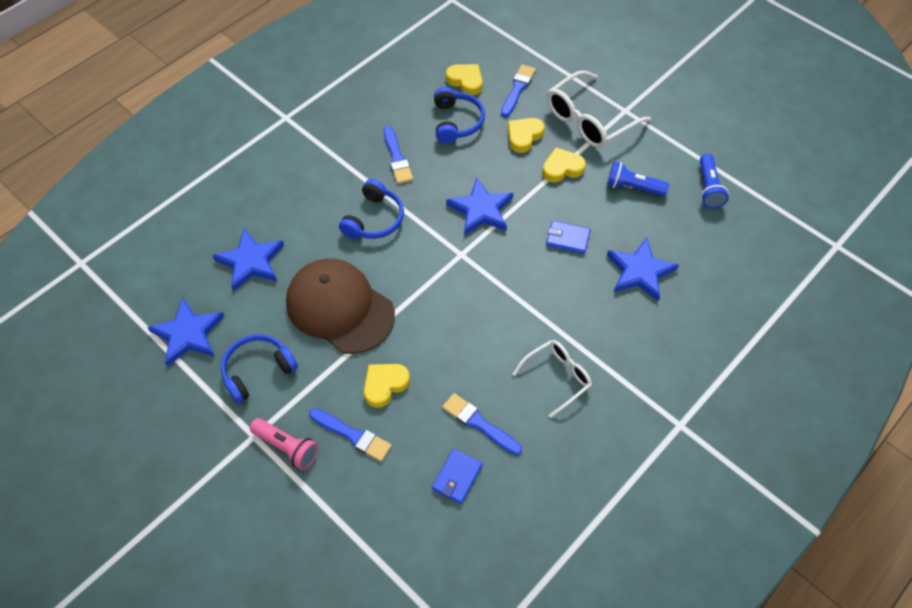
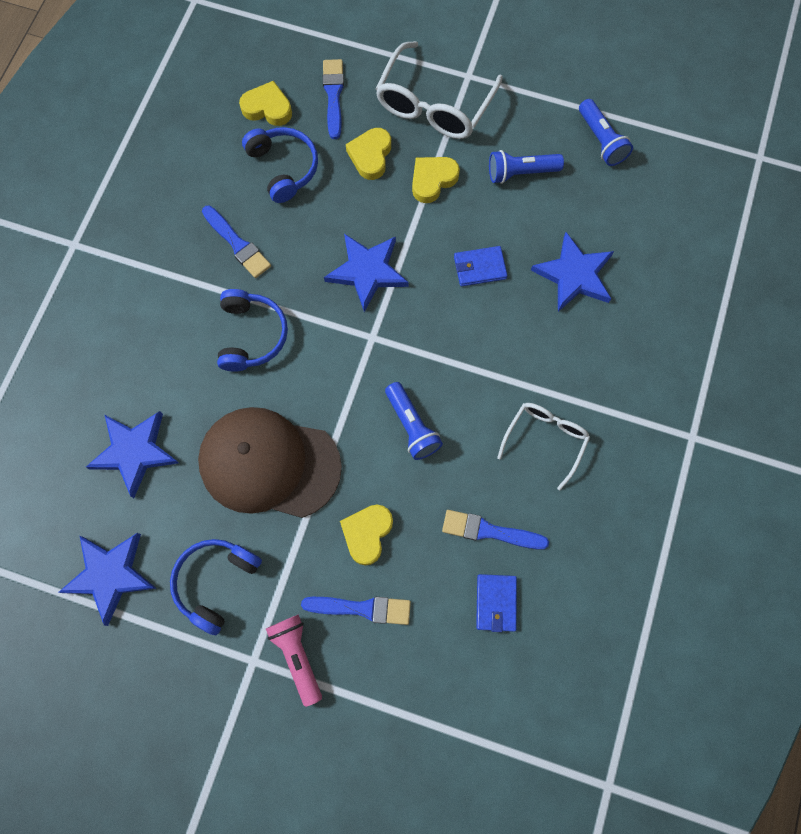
camera: 25 degrees left, 15 degrees up
(287, 447) = (297, 656): pink flashlight -> pink flashlight turned 120 degrees counterclockwise
(458, 325) = (412, 426): none -> blue flashlight

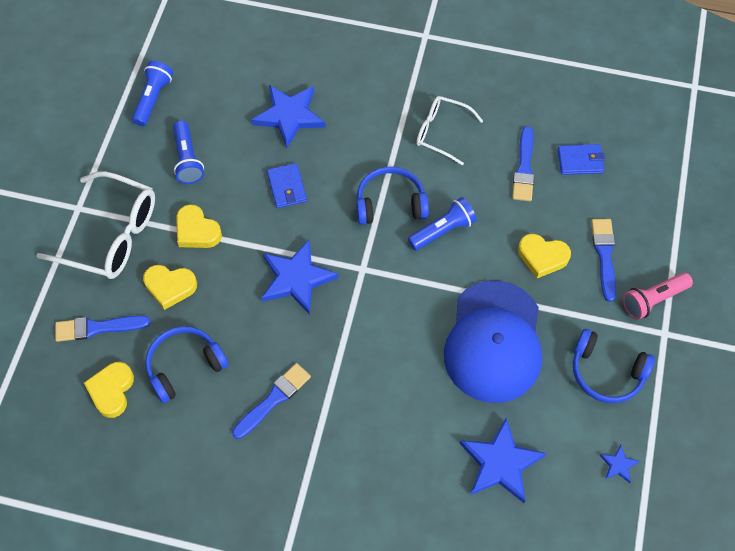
camera: 95 degrees left, 10 degrees down
(110, 575) = (618, 465): blue star -> blue star, size x0.46
(252, 335) = (370, 373): blue headphones -> blue headphones (390, 203)
(269, 464) = (493, 342): brown cap -> blue cap
(601, 140) = (153, 99): blue flashlight -> blue flashlight turned 45 degrees counterclockwise

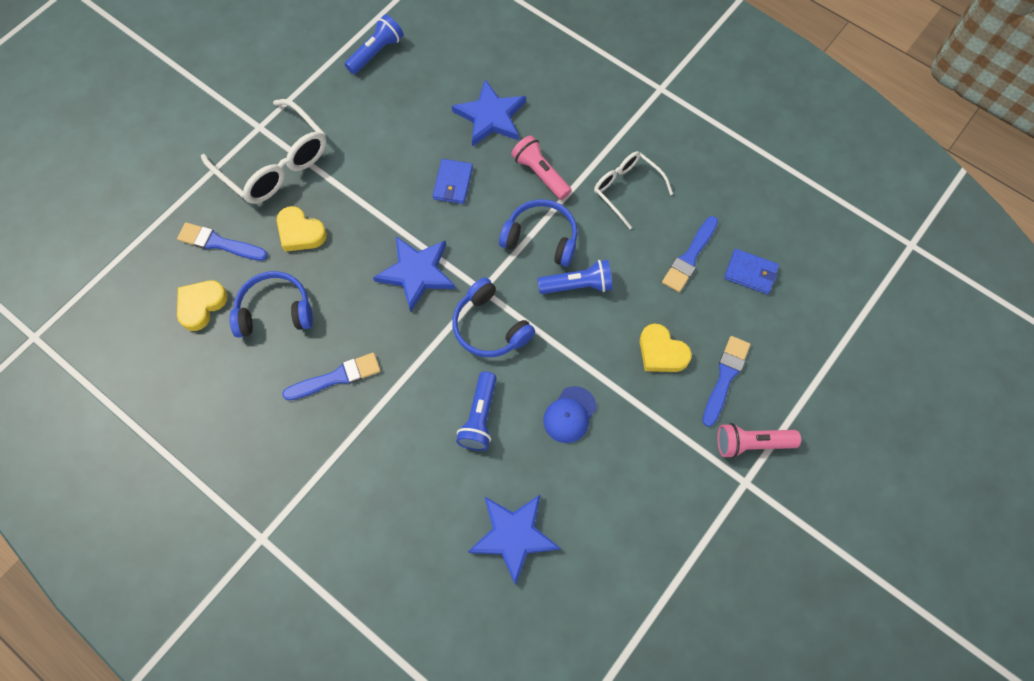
camera: 25 degrees right, 5 degrees up
(187, 159) = (377, 121): blue flashlight -> blue flashlight (479, 417)
(197, 231) = (351, 190): yellow heart -> none
(360, 148) = (540, 174): none -> pink flashlight
(493, 342) = (569, 415): blue cap -> blue cap, size x0.44
(606, 372) = (665, 495): blue headphones -> blue headphones (489, 327)
(618, 465) = (628, 592): blue star -> none

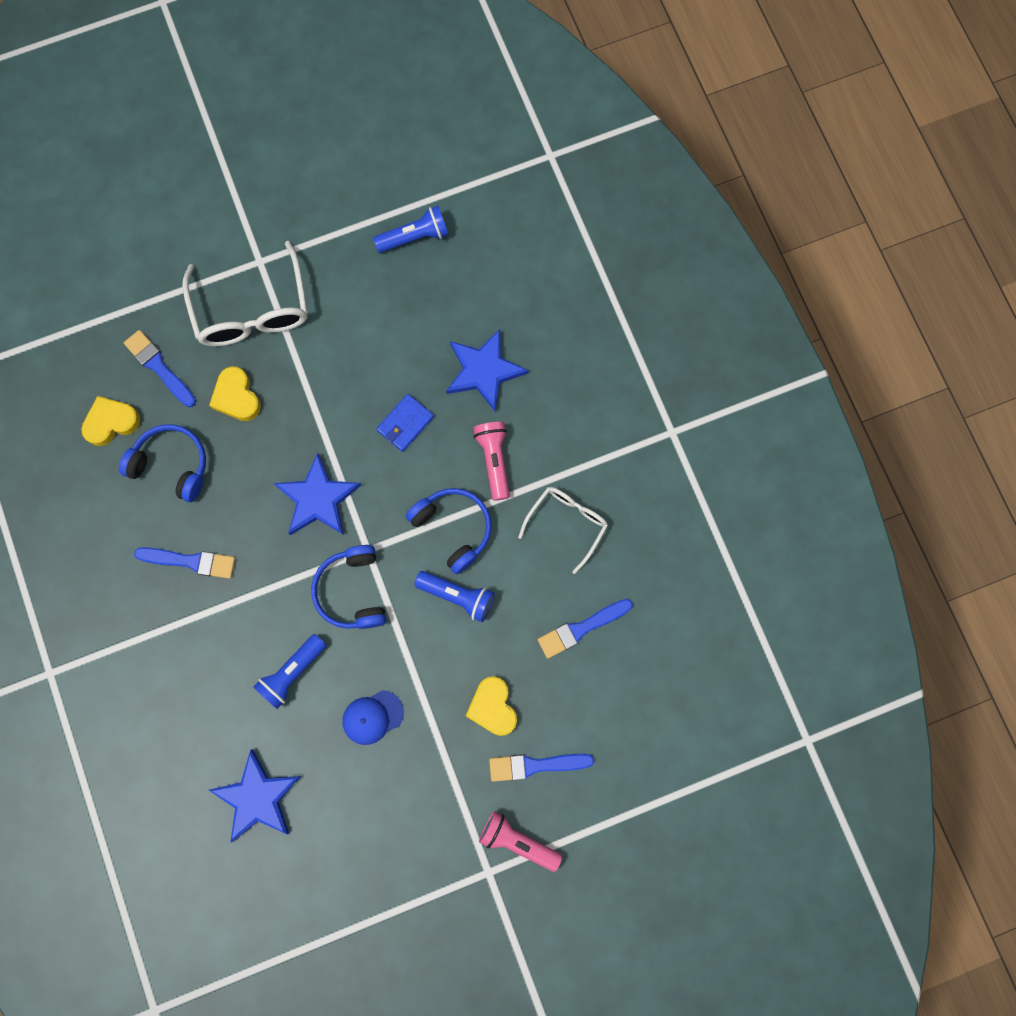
camera: 30 degrees right, 10 degrees up
(627, 189) = (567, 524): white glasses -> white glasses turned 45 degrees clockwise
(725, 377) = (535, 765): blue brush -> blue brush turned 150 degrees counterclockwise
(750, 273) = (629, 678): blue wallet -> none

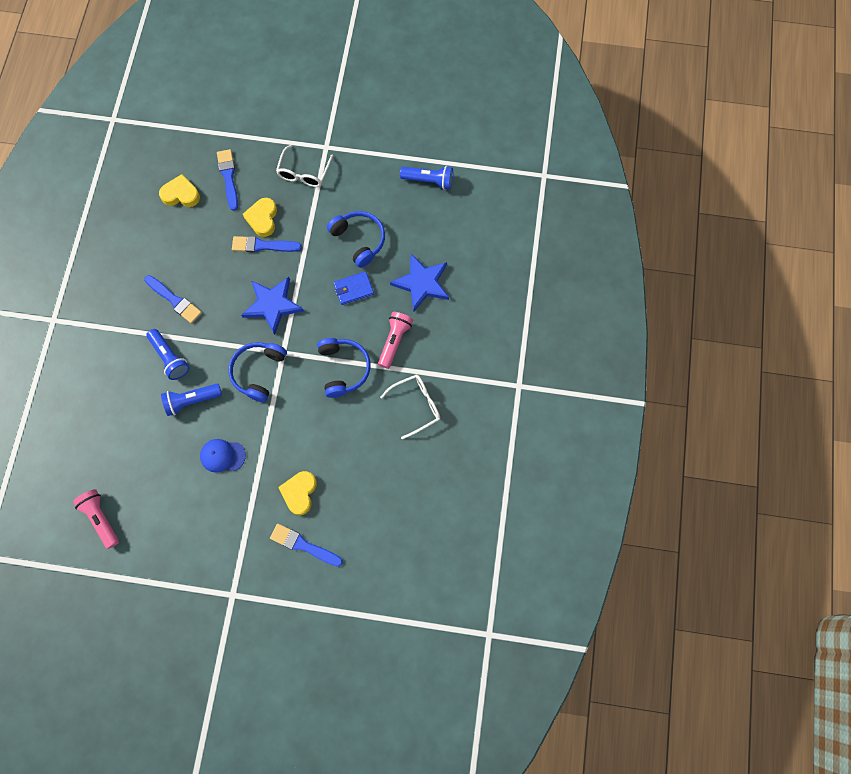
camera: 30 degrees right, 5 degrees down
(172, 464) = (200, 238): blue headphones -> blue headphones (359, 240)
(252, 309) = (304, 172): white glasses -> white glasses, size x0.61
(257, 797) = (124, 464): blue star -> none
(457, 596) = (320, 411): blue flashlight -> blue flashlight (170, 358)
(517, 841) = (263, 586): pink flashlight -> pink flashlight (101, 518)
(581, 628) = (385, 476): blue brush -> blue brush (263, 245)

